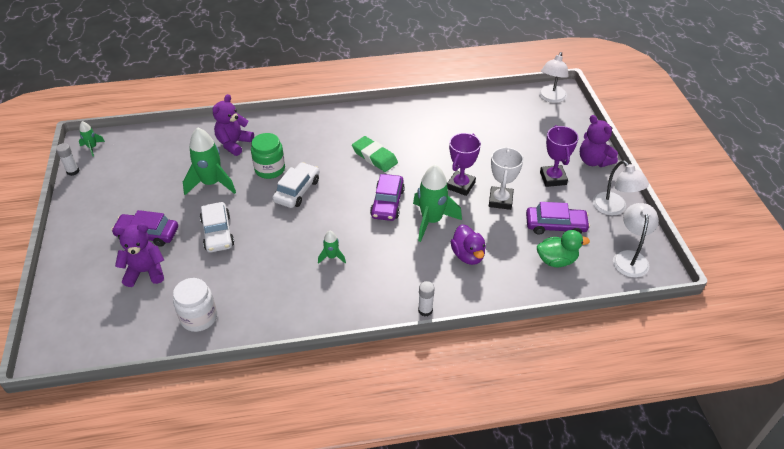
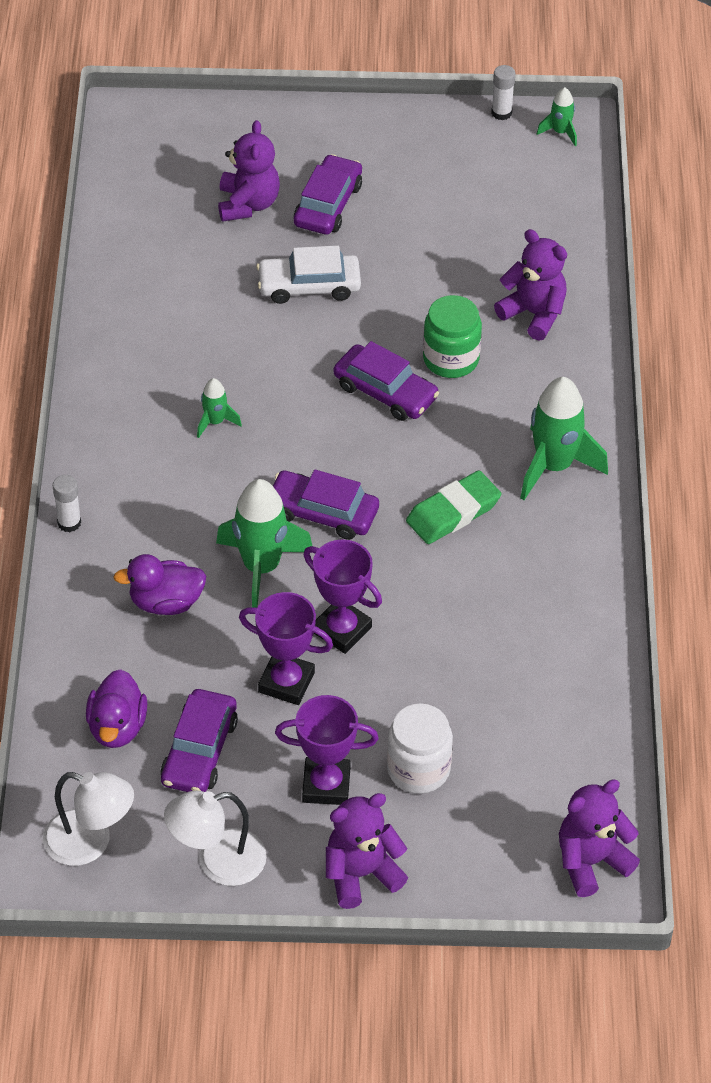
camera: 100 degrees right, 5 degrees up
(199, 317) = (141, 261): white jar -> white jar (418, 769)
(211, 183) = (431, 281): green rocket -> green rocket (554, 466)
(297, 190) = (385, 392): white car -> purple car
(500, 200) = (286, 682): white trophy -> purple trophy
(551, 98) = (591, 861): white lamp -> purple teddy bear
(556, 260) = (117, 727): green duck -> purple duck

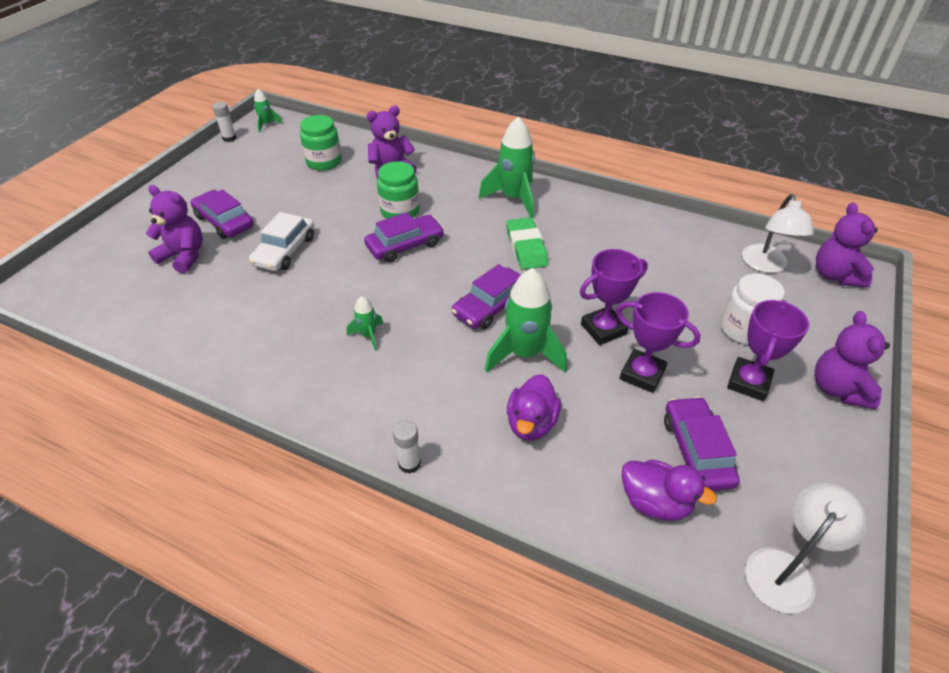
camera: 65 degrees left, 5 degrees down
(199, 751) = (696, 451): purple car -> purple car turned 135 degrees counterclockwise
(217, 861) = (818, 476): white lamp -> white lamp (766, 265)
(286, 682) = (642, 374): purple trophy -> purple trophy turned 75 degrees clockwise
(511, 235) = (324, 162): none -> green jar

